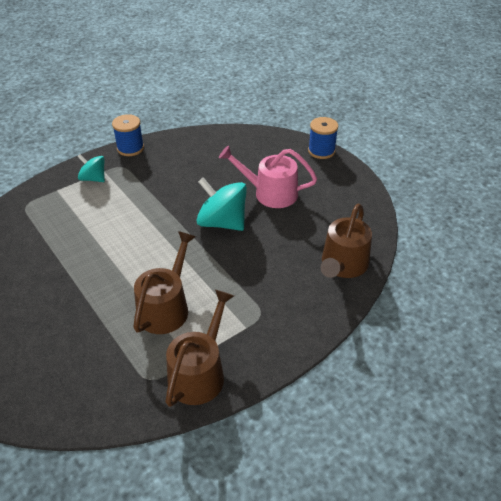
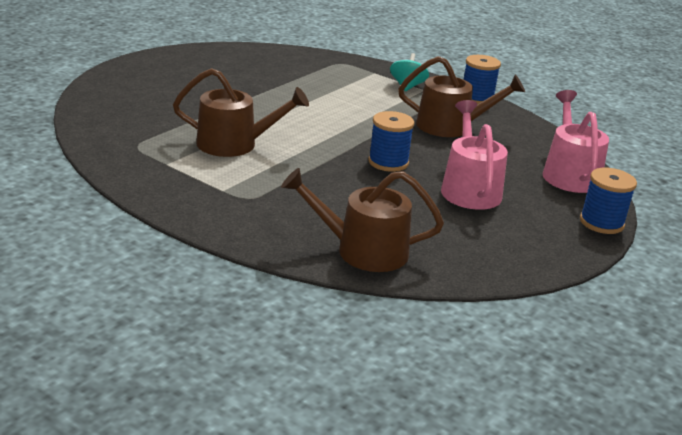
camera: 70 degrees right, 15 degrees down
(199, 373) = (151, 170): brown watering can -> brown watering can (450, 126)
(222, 222) = (388, 162): turquoise spinning top -> blue spool
(259, 143) = (569, 174): none -> pink watering can

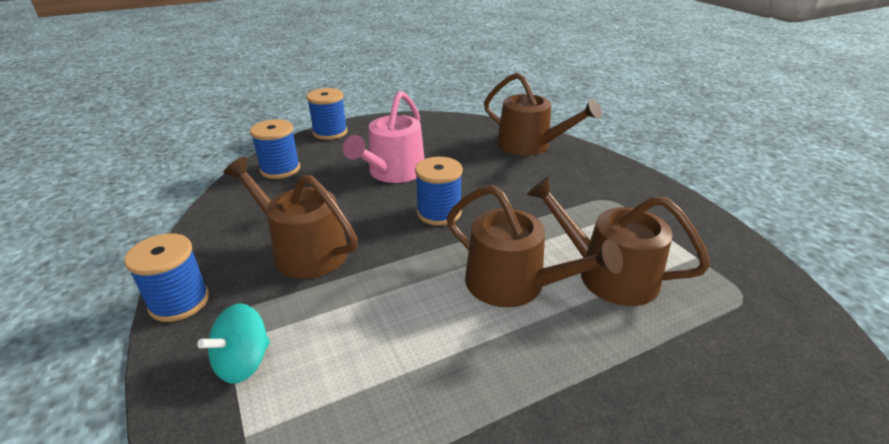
camera: 150 degrees left, 5 degrees up
(296, 130) = (513, 284): none -> brown watering can
(569, 174) = (280, 169): pink watering can -> blue spool

